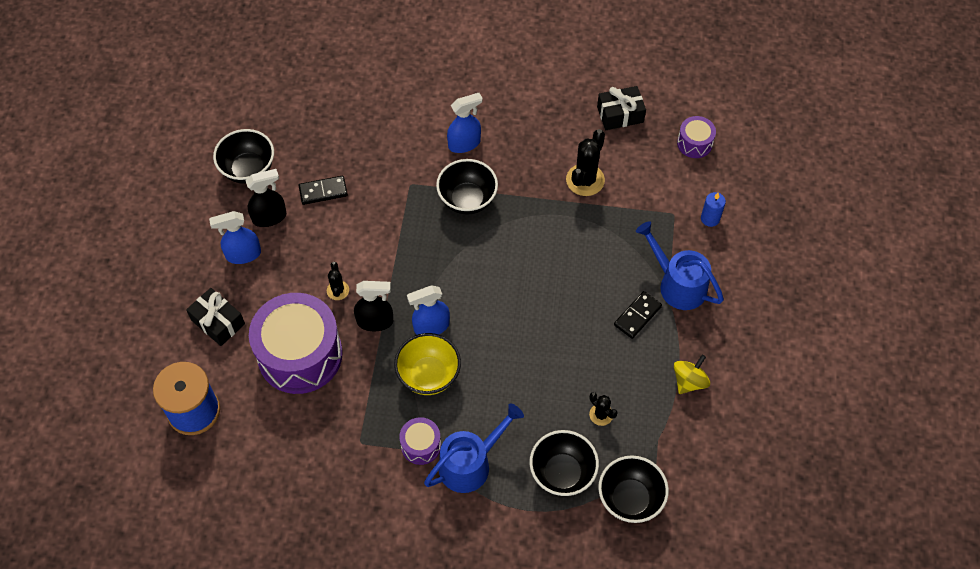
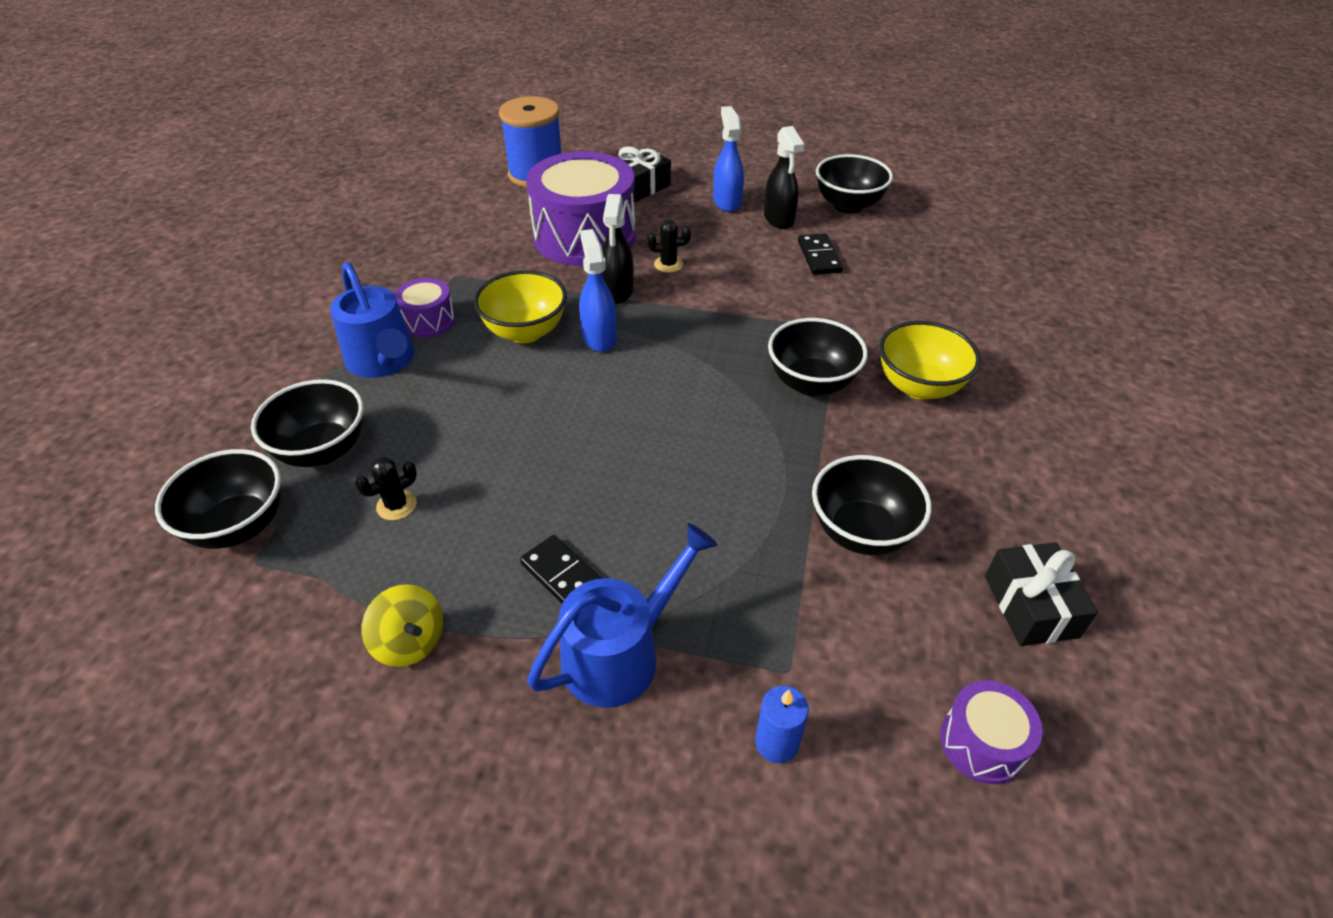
camera: 95 degrees right, 15 degrees down
(464, 143) = (919, 386): blue spray bottle -> yellow bowl
(585, 180) = (861, 532): black cactus -> black bowl

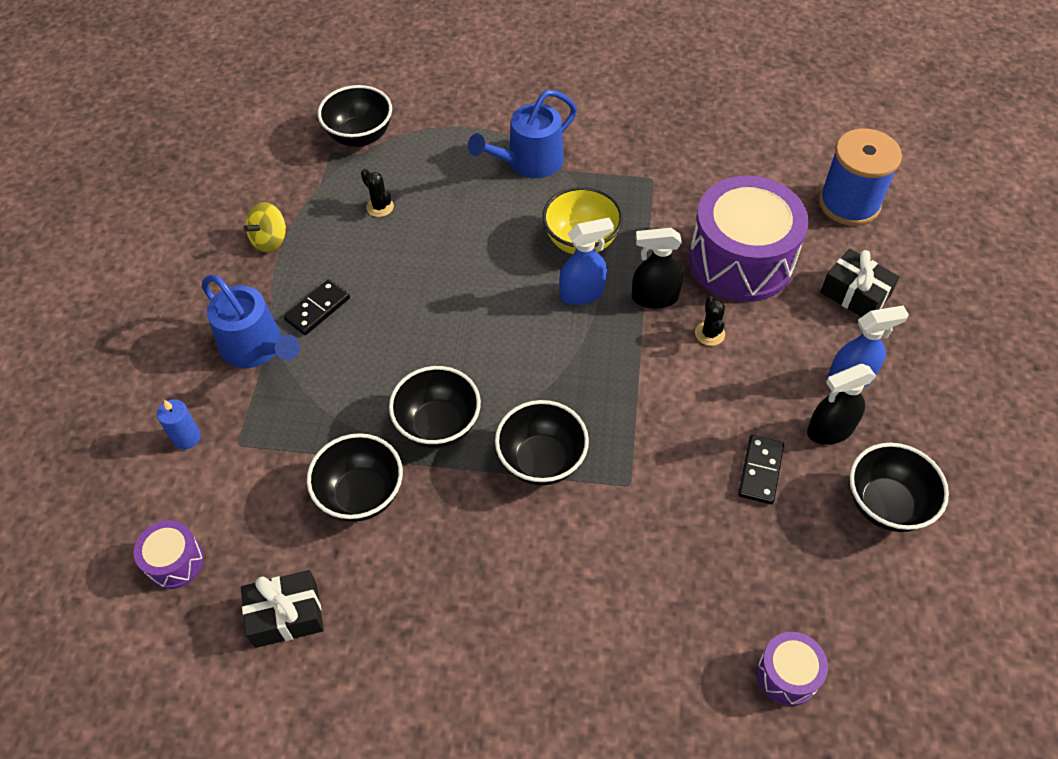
camera: 85 degrees right, 10 degrees up
(322, 450) = (429, 156): black bowl -> black bowl (438, 425)
(428, 321) = (584, 176): purple drum -> purple drum (787, 674)
(819, 257) = (760, 471): black domino -> black domino turned 60 degrees counterclockwise
(919, 386) = (549, 555): yellow bowl -> none

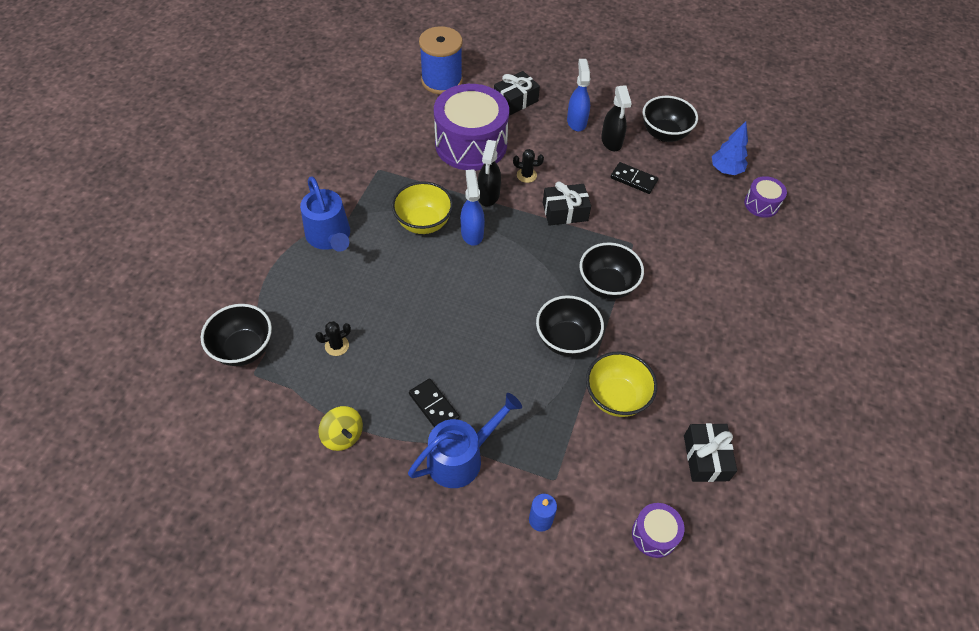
camera: 80 degrees left, 0 degrees up
(361, 495) = (616, 397): black bowl -> yellow bowl
(659, 390) = (565, 212): none -> black gift
(844, 609) = (725, 170): none -> blue tree

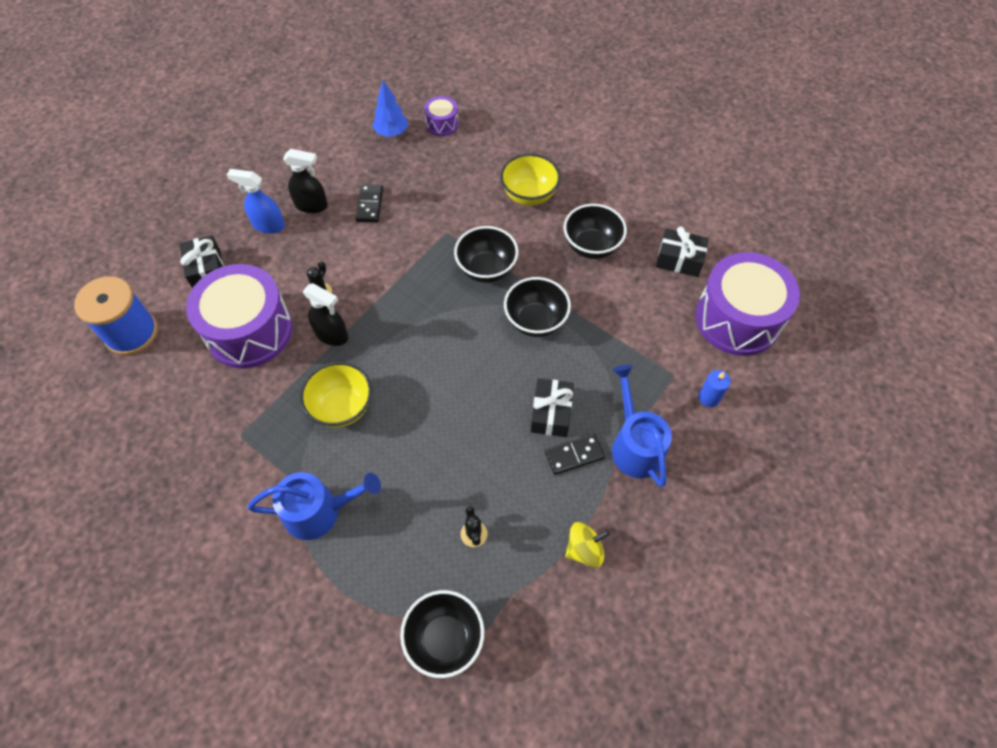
camera: 70 degrees left, 5 degrees up
(472, 233) = (376, 364): blue spray bottle -> none
(565, 212) = (384, 274): black gift -> black gift (551, 413)
(616, 397) = (606, 302): yellow bowl -> yellow bowl (529, 195)
(633, 179) = (369, 205): black domino -> black domino turned 45 degrees counterclockwise
(654, 534) = (737, 319): purple drum -> purple drum, size x2.18
(664, 134) = (323, 160): black bowl -> black bowl (591, 246)

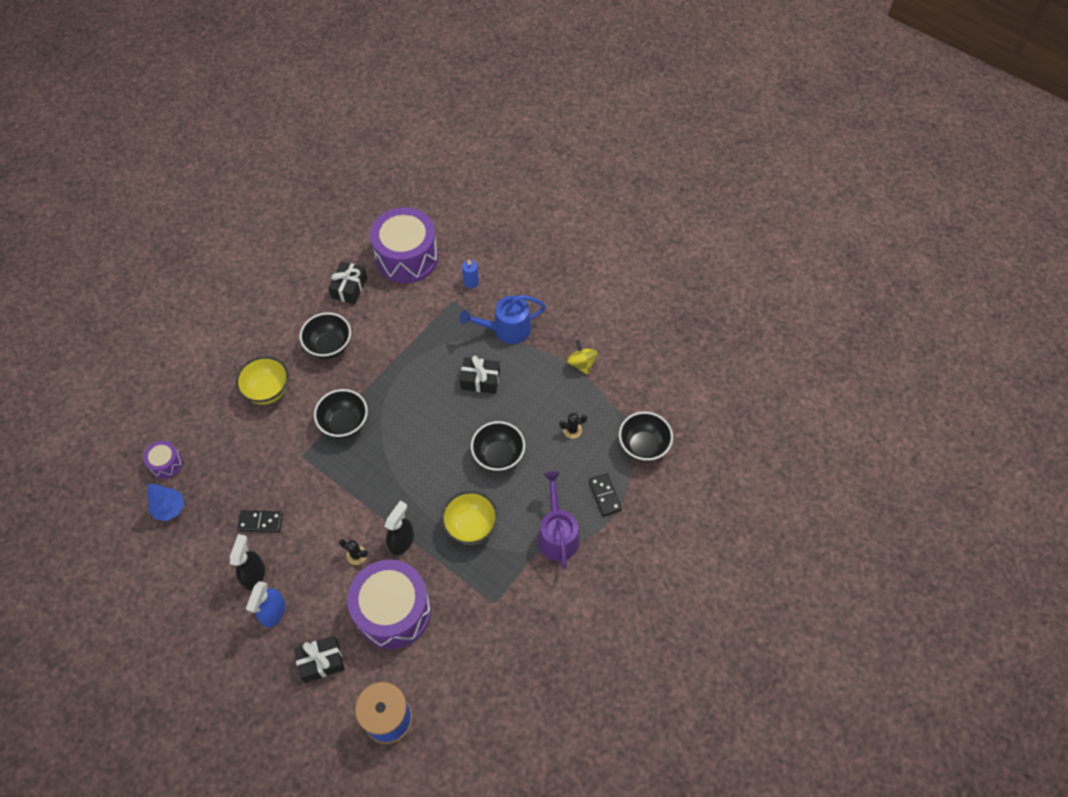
camera: 90 degrees left, 0 degrees up
(319, 511) = (557, 534): blue watering can -> purple watering can
(535, 321) = (399, 388): black bowl -> black bowl (498, 456)
(574, 455) = (514, 366): black domino -> black domino (605, 495)

